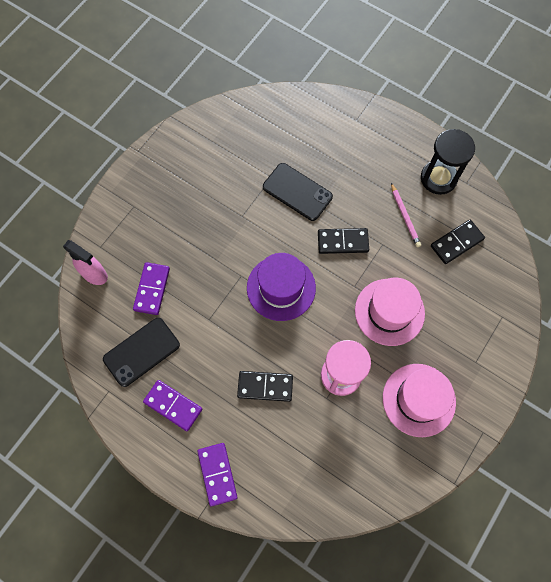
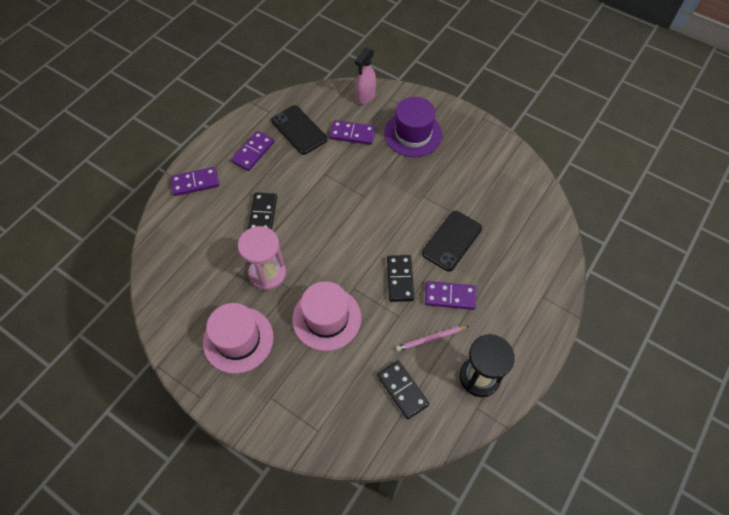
camera: 90 degrees right, 10 degrees down
(281, 288) = (352, 227): purple hat -> purple hat (413, 134)
(360, 197) = (450, 296): none -> purple domino

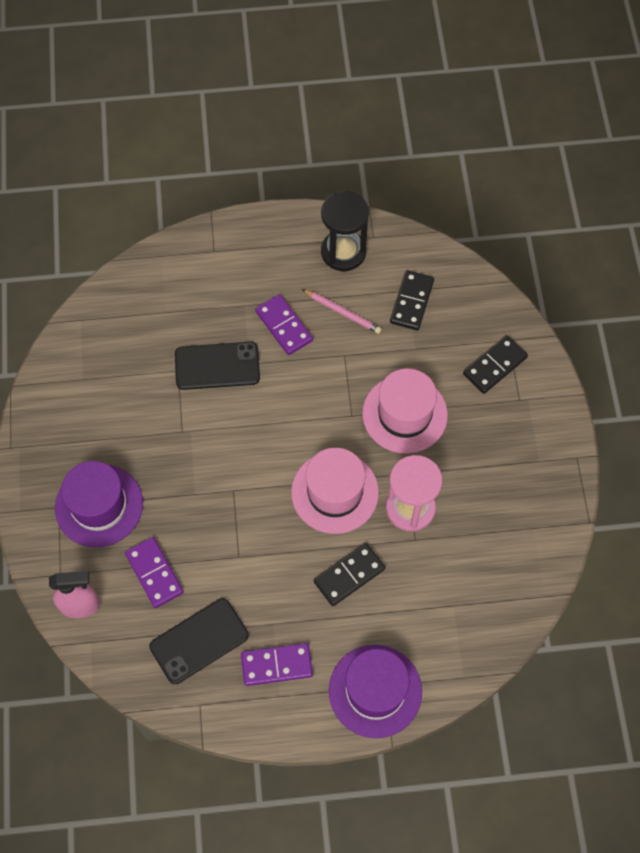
camera: 130 degrees left, 5 degrees up
(195, 183) = (375, 691): purple domino -> purple hat
(238, 339) = (498, 474): pink hat -> pink hat (335, 492)
(299, 130) = (199, 641): black phone -> black phone turned 45 degrees clockwise
(400, 279) = (304, 381): black domino -> black domino (495, 366)

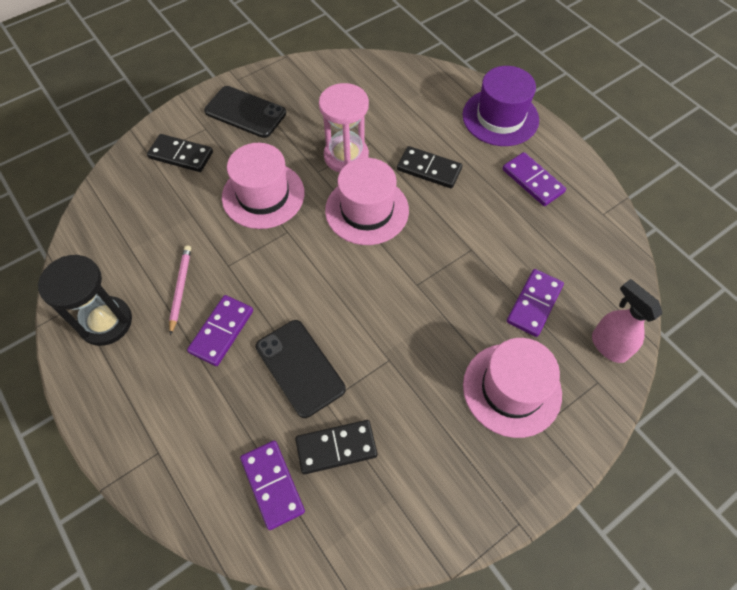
camera: 120 degrees left, 5 degrees down
(99, 505) = (512, 389): purple hat -> pink hat
(143, 310) = (272, 485): none -> purple domino
(199, 641) = (559, 240): black phone -> black phone (245, 112)
(412, 302) = (141, 239): black domino -> black domino (336, 447)

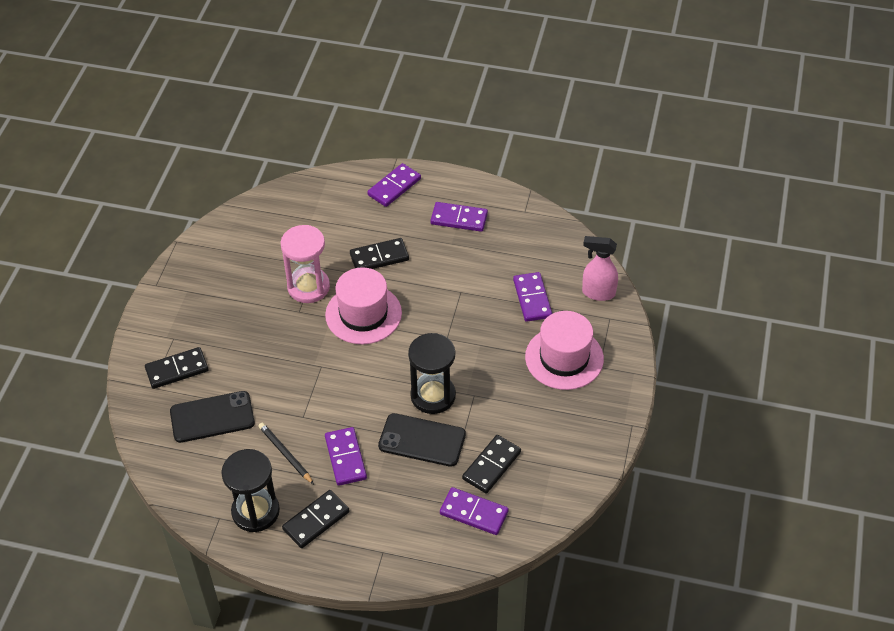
camera: 40 degrees left, 10 degrees down
(139, 371) = (316, 520): none -> black domino
(180, 288) = (285, 454): pink pencil -> black pencil
(245, 112) = (192, 306): black phone -> black phone (212, 417)
(263, 195) = (275, 354): pink hat -> none
(352, 331) = (433, 396): none -> black hourglass
(500, 117) = (394, 187): purple hat -> purple domino

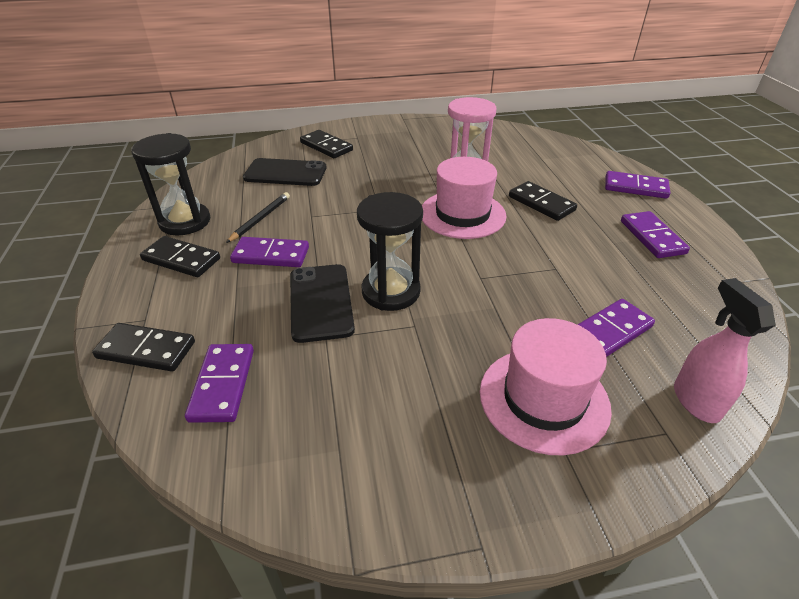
camera: 65 degrees right, 10 degrees down
(212, 417) = (285, 173): black phone -> black phone turned 45 degrees counterclockwise
(345, 458) = (271, 255): purple domino -> purple domino turned 45 degrees clockwise
(491, 465) = (309, 378): black domino -> black domino (146, 350)

